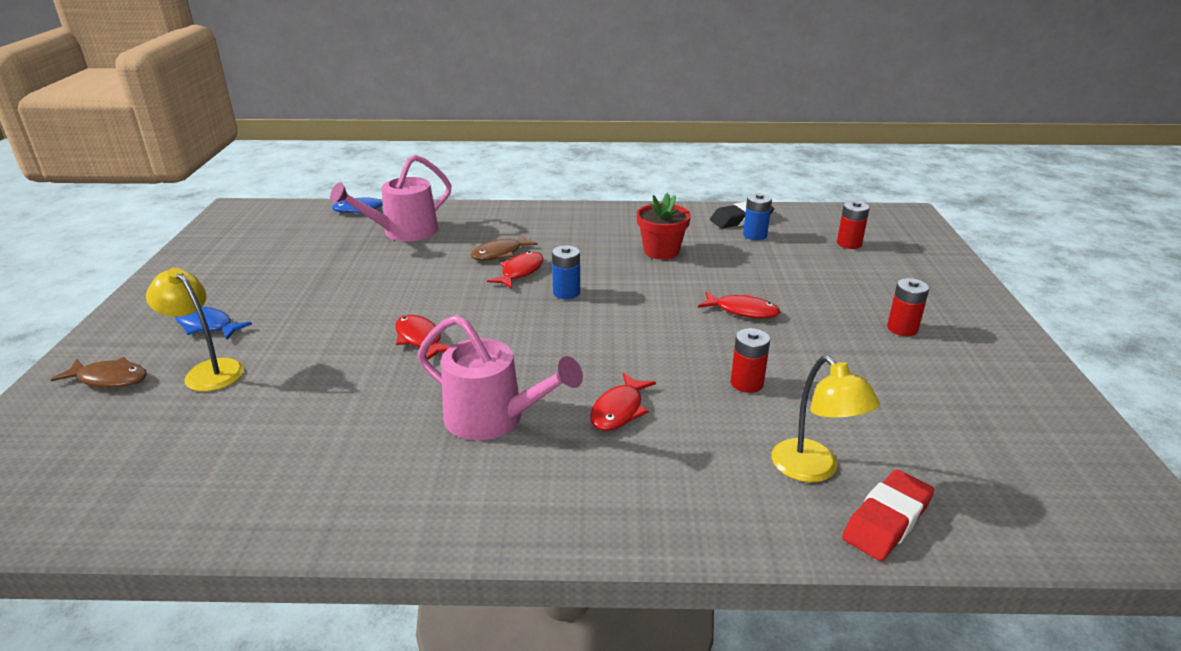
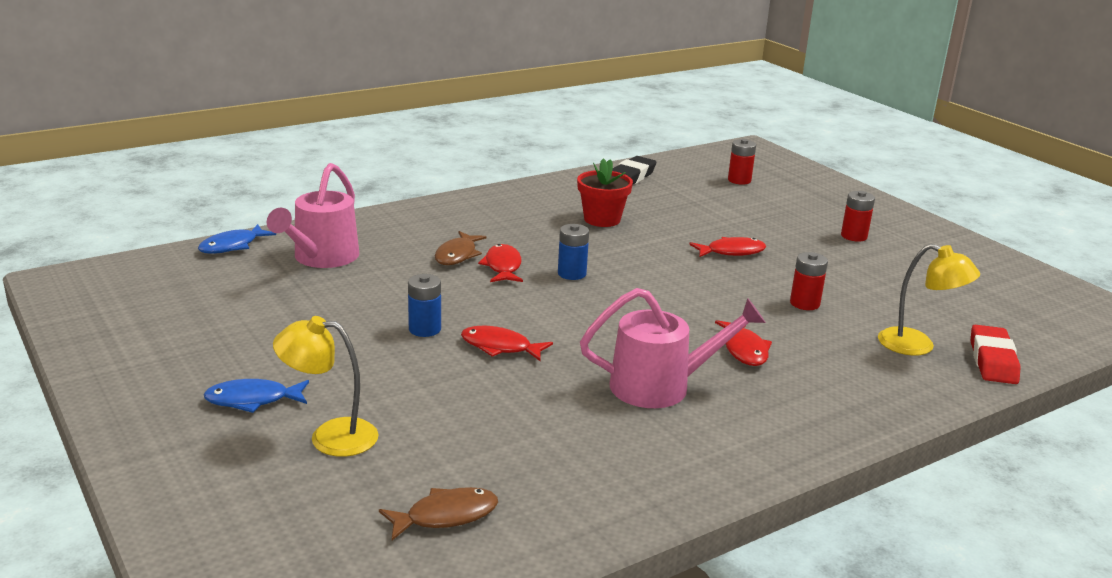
camera: 35 degrees left, 5 degrees down
(109, 379) = (228, 479): brown fish -> brown fish (446, 516)
(755, 235) = (659, 189): blue battery -> blue battery (424, 329)

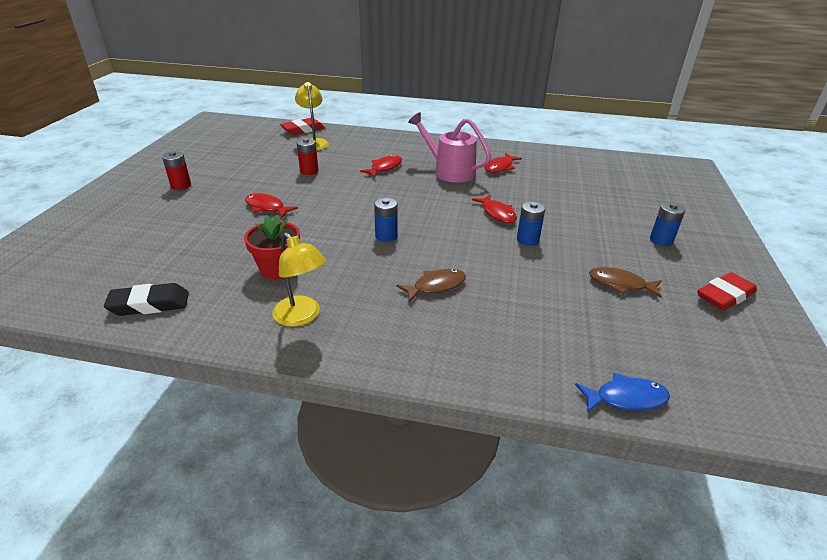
camera: 135 degrees left, 10 degrees up
(151, 354) = (724, 296): none -> red eraser
(252, 400) = (661, 240): blue fish -> blue battery
(321, 258) = (548, 335): pink watering can -> none
(330, 436) = (627, 209): yellow lamp -> yellow lamp (302, 317)
(446, 516) = (597, 170): brown fish -> brown fish (620, 284)
(503, 266) = (419, 261): red fish -> red fish (500, 167)
(739, 180) = (95, 255): red battery -> none

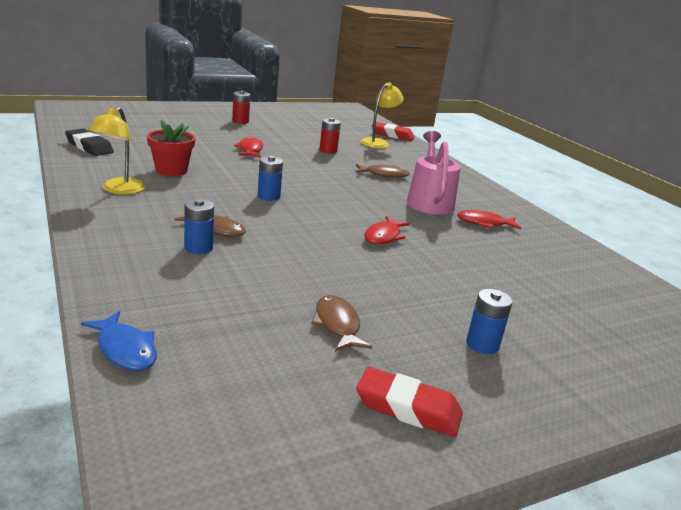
camera: 50 degrees right, 10 degrees down
(384, 168) = (384, 175): red fish -> brown fish
(527, 240) = (355, 259): blue battery -> blue battery (198, 247)

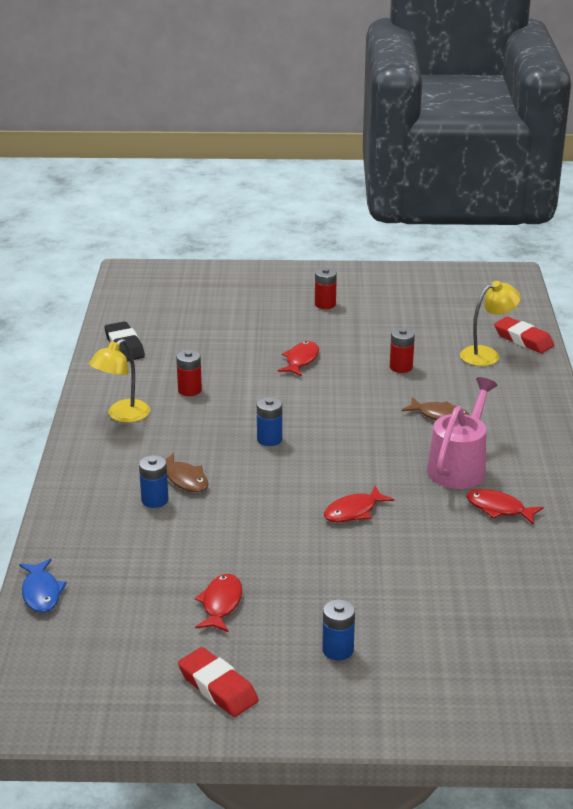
camera: 30 degrees right, 5 degrees up
(171, 170) = (189, 390): red flower pot -> red battery
(337, 324) = (221, 604): brown fish -> red fish

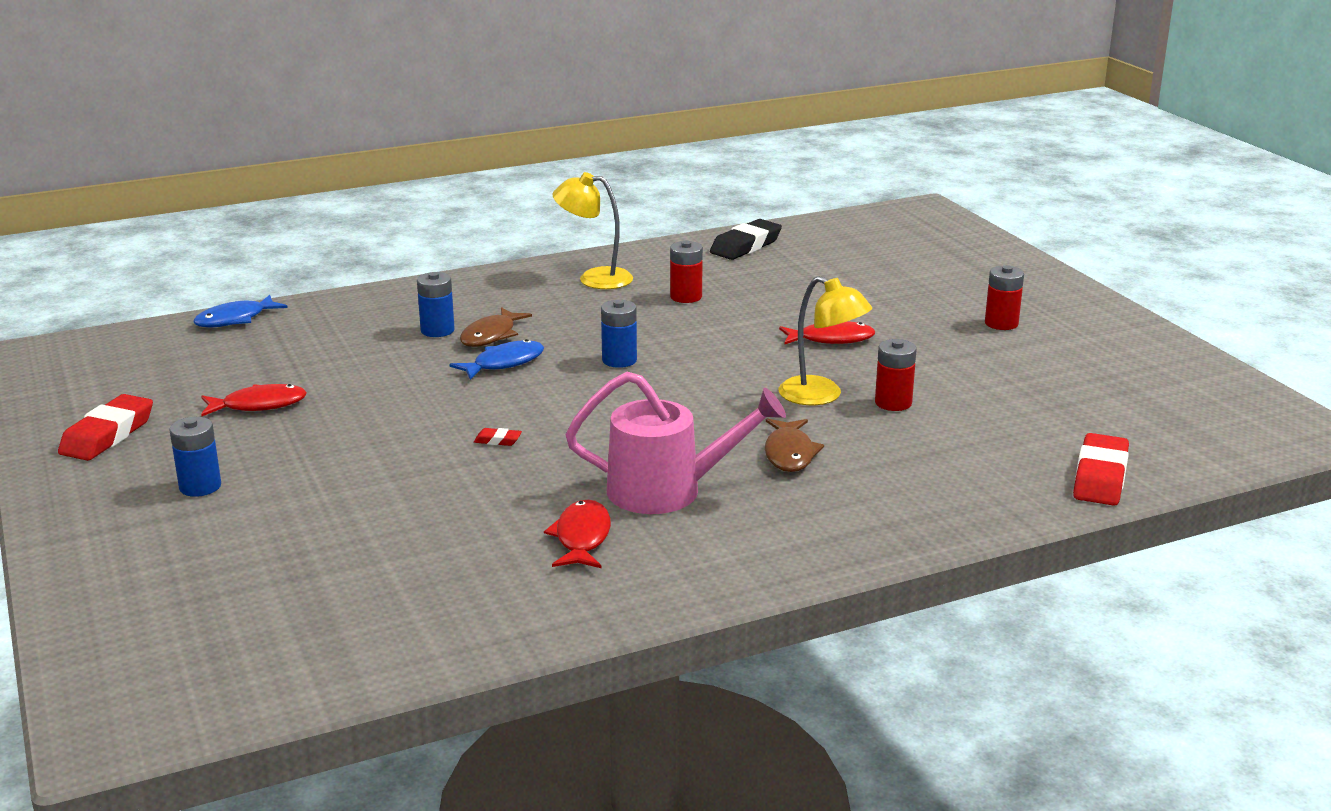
camera: 65 degrees right, 5 degrees down
(236, 484) = (504, 363): none -> blue fish
(353, 511) = (497, 440): red fish -> red eraser
(487, 354) = (1012, 457): yellow lamp -> yellow lamp (821, 396)

